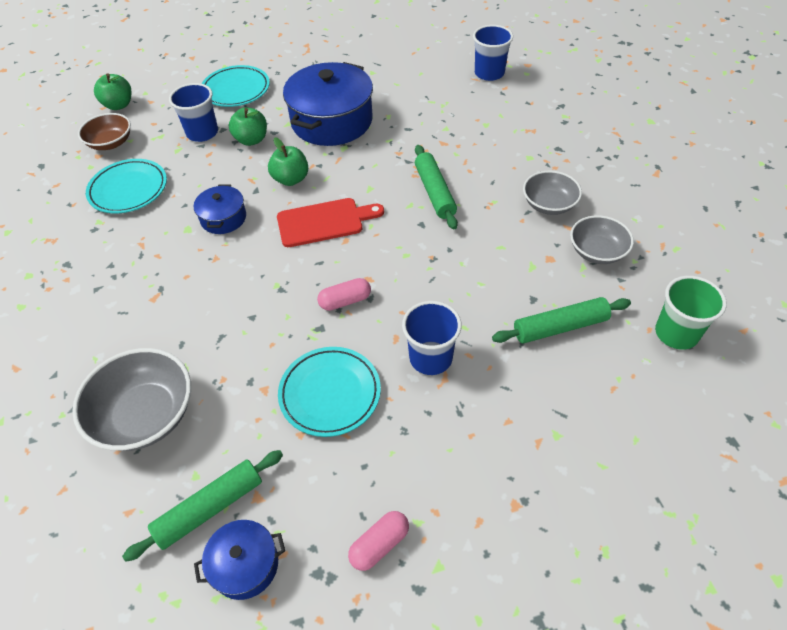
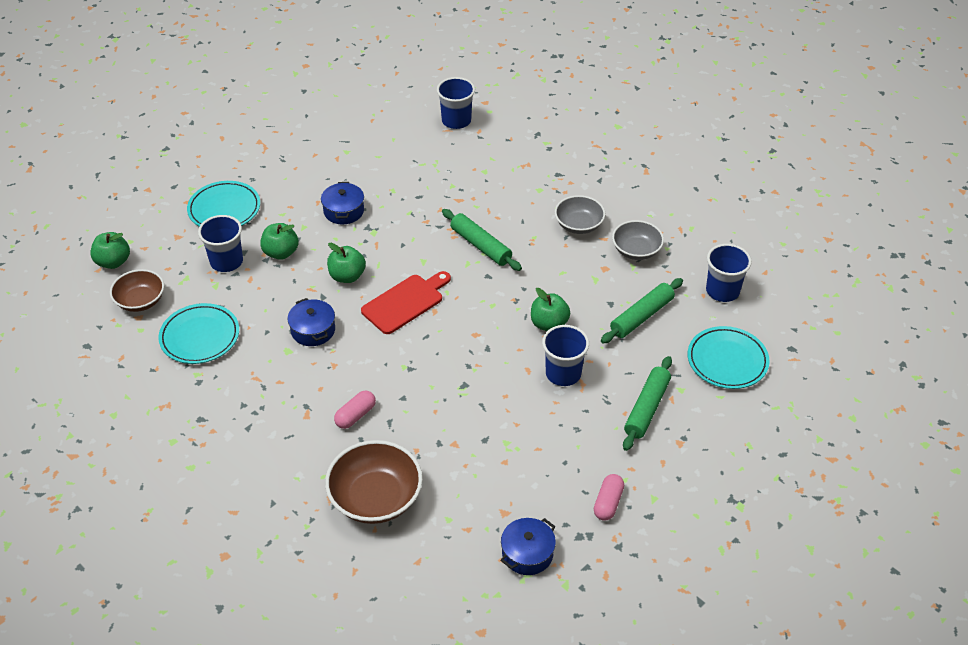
camera: 30 degrees left, 5 degrees down
(145, 415) = (376, 498): grey bowl -> brown bowl
(209, 508) = (475, 533): green rolling pin -> green rolling pin (646, 408)
(330, 393) = (506, 426): turquoise plate -> turquoise plate (727, 361)
(332, 121) = (344, 211): blue pot -> blue pot, size x0.50
(345, 301) = (469, 358): pink capsule -> pink capsule (355, 415)
(451, 297) = (549, 324): none -> green apple
(676, 333) = (722, 291): green cup -> blue cup

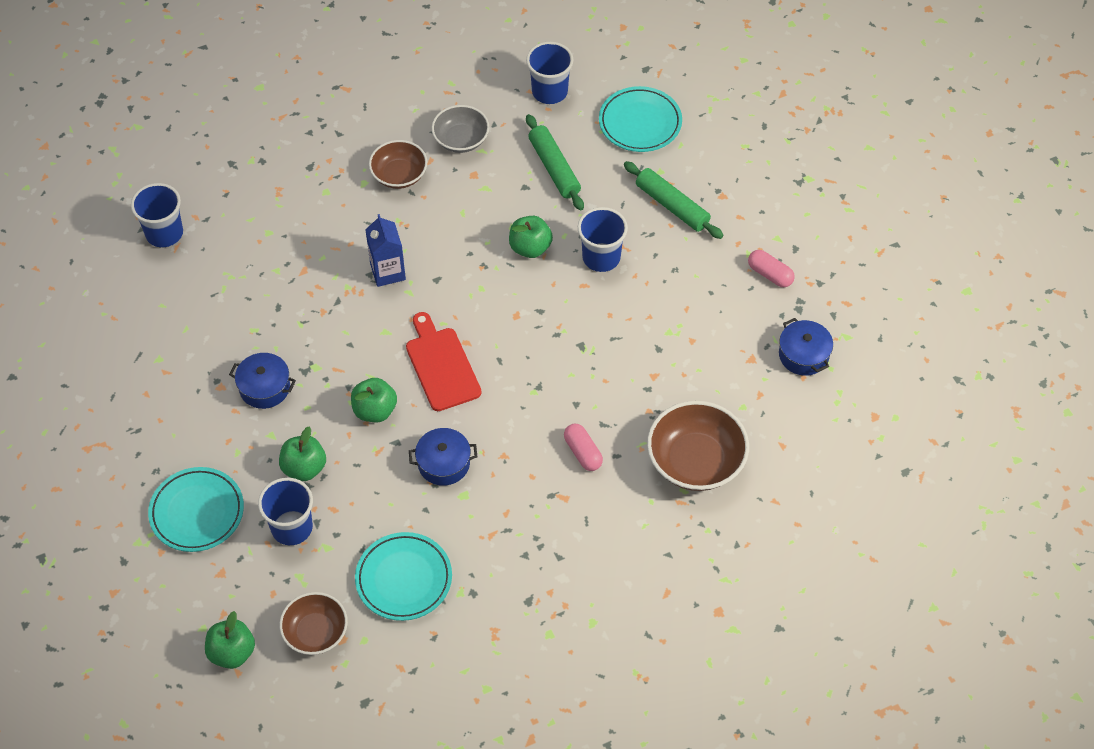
camera: 70 degrees left, 10 degrees up
(481, 246) = (388, 272): green rolling pin -> blue carton
(579, 225) = (399, 175): grey bowl -> brown bowl

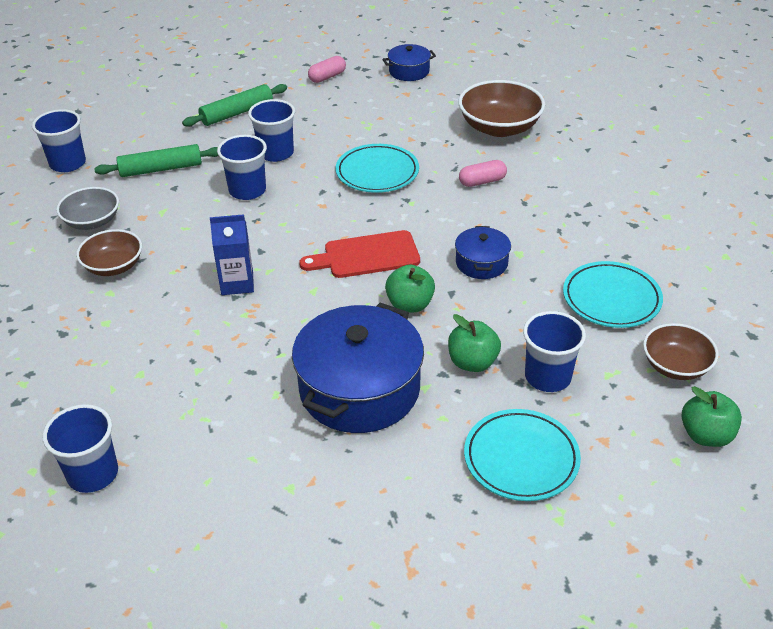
camera: 80 degrees left, 15 degrees down
(264, 387) = (359, 389): blue pot -> blue pot, size x2.01
(530, 248) = (247, 190): green apple -> blue cup
(640, 123) = (137, 119): turquoise plate -> turquoise plate (377, 172)

